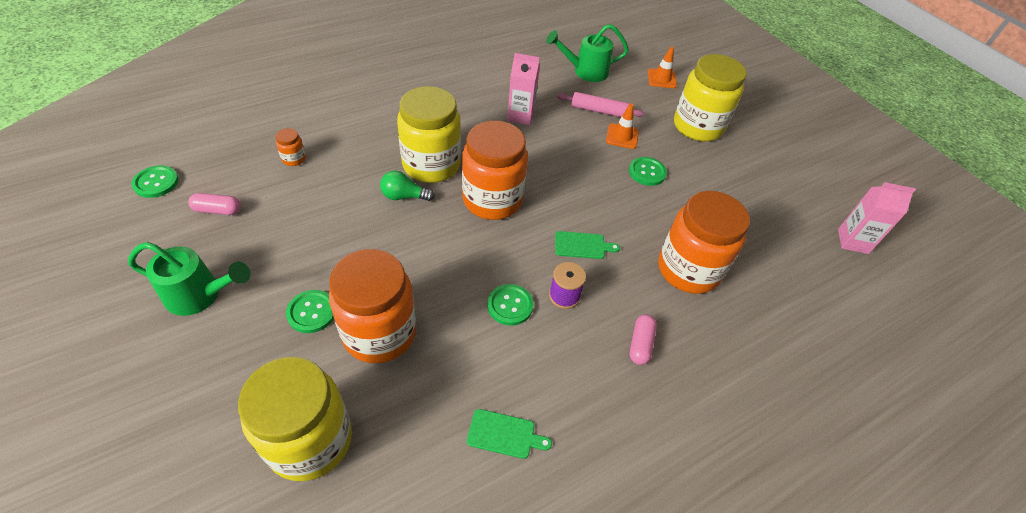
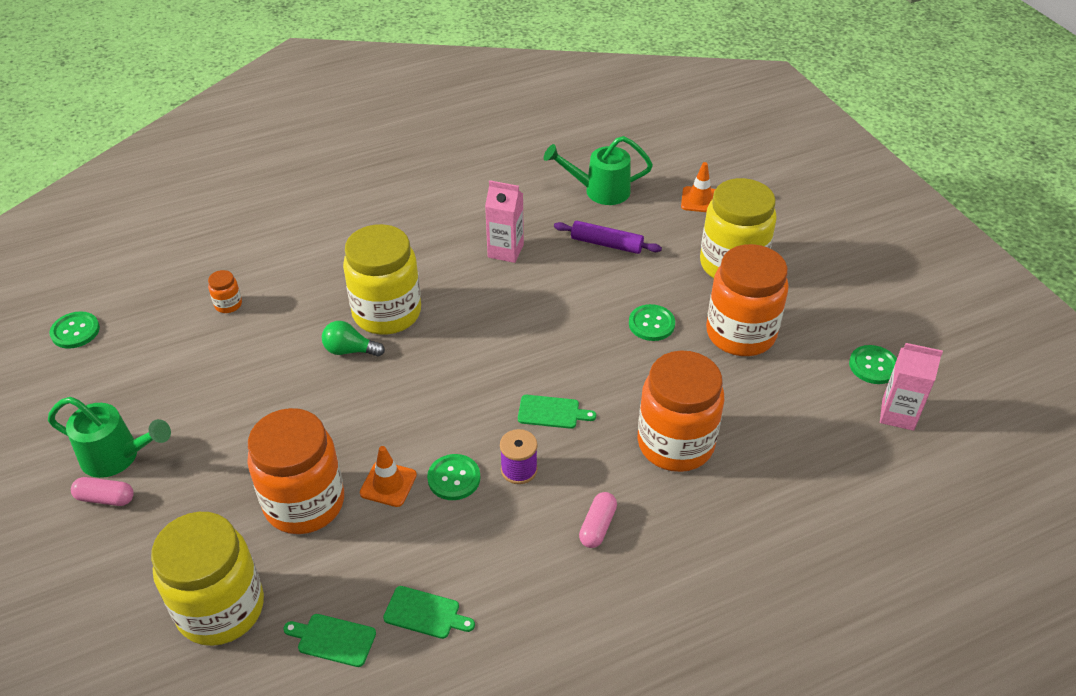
camera: 10 degrees right, 5 degrees down
(218, 210) = (140, 364): pink capsule -> pink capsule (105, 498)
(312, 312) = (234, 478): green button -> green button (873, 366)
(422, 466) = (333, 639): none -> green cutting board
(492, 200) = (453, 356): orange jar -> orange jar (740, 334)
(598, 111) = (606, 244): pink rolling pin -> purple rolling pin
(622, 136) = (629, 277): orange traffic cone -> orange traffic cone (388, 484)

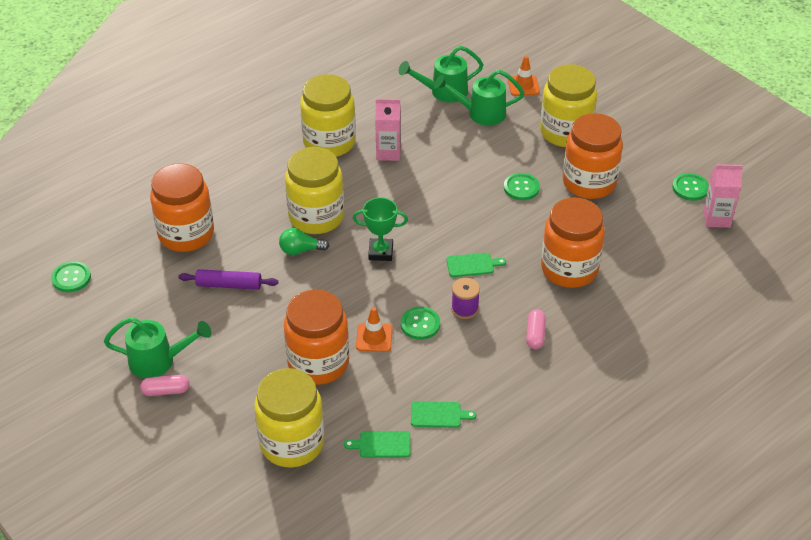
camera: 15 degrees left, 0 degrees up
(228, 304) = (186, 234): orange jar -> orange jar, size x2.49
(441, 227) = (329, 142): none -> yellow jar
(444, 372) = (380, 252): none -> green trophy
(606, 244) = (464, 133): purple rolling pin -> purple rolling pin (229, 285)
(635, 223) = (480, 113): none -> green watering can

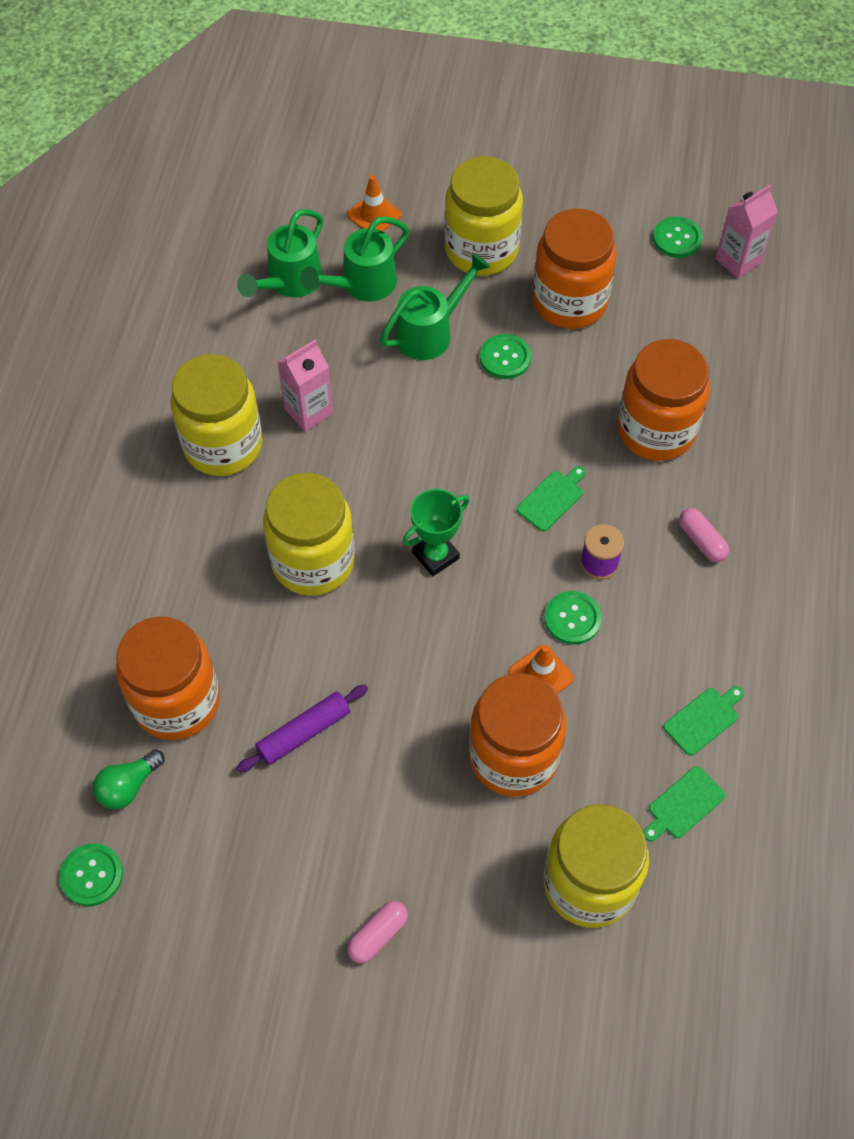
camera: 40 degrees left, 15 degrees up
(158, 361) = (327, 902): green watering can -> green watering can (430, 332)
(300, 250) = (341, 621): green light bulb -> green light bulb (128, 786)

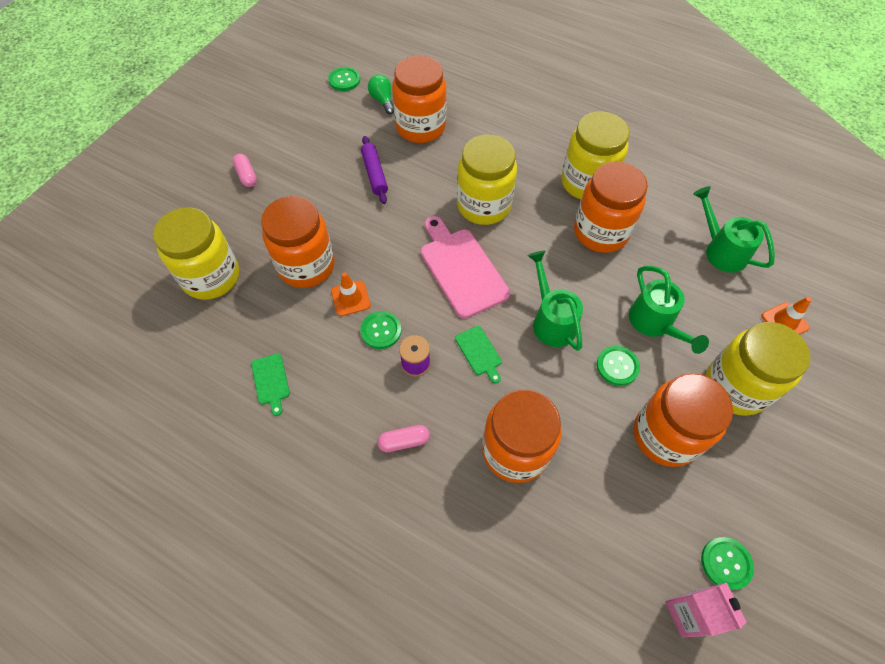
camera: 110 degrees right, 0 degrees up
(309, 411) = (600, 232): pink carton -> orange jar
(362, 285) = (711, 293): green watering can -> green watering can (551, 320)
(435, 555) = (461, 269): green trophy -> pink cutting board
(683, 805) = (224, 345): green cutting board -> none

